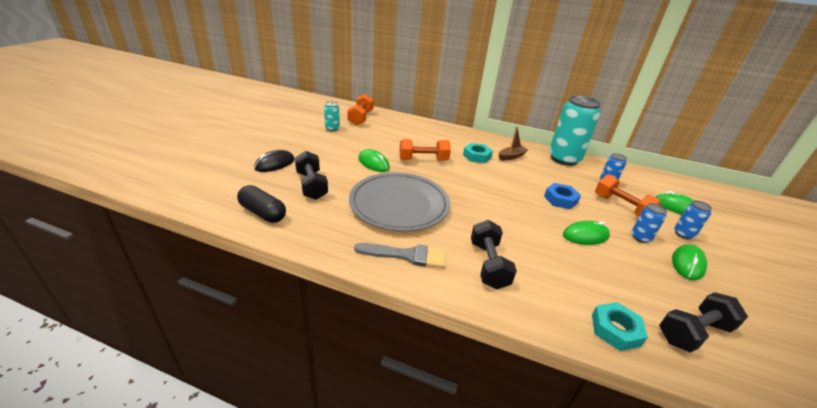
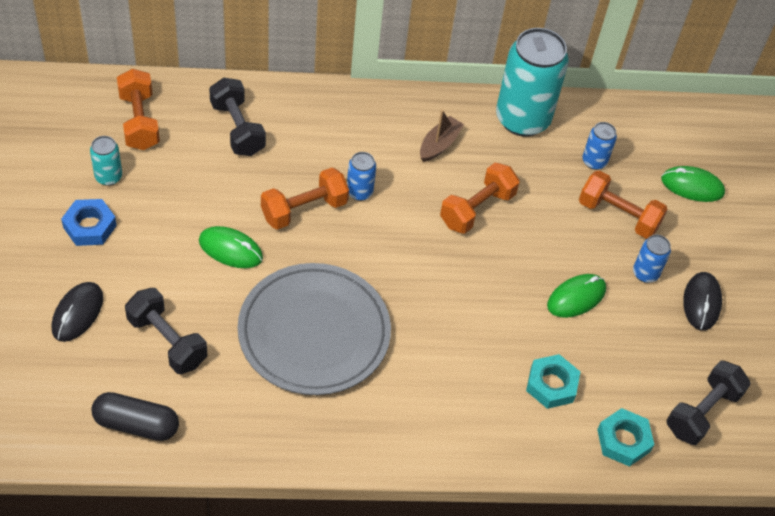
camera: 25 degrees left, 20 degrees up
(407, 255) = (365, 423): grey brush -> none
(477, 156) = (385, 165): turquoise nut -> turquoise nut (551, 385)
(488, 265) = (468, 399): black dumbbell -> black dumbbell (237, 129)
(526, 183) = (477, 209): none -> orange dumbbell
(560, 199) = (533, 231): blue nut -> blue nut (90, 226)
(683, 234) = (699, 244): blue can -> blue can (359, 192)
(687, 264) = (701, 303): green mouse -> black mouse

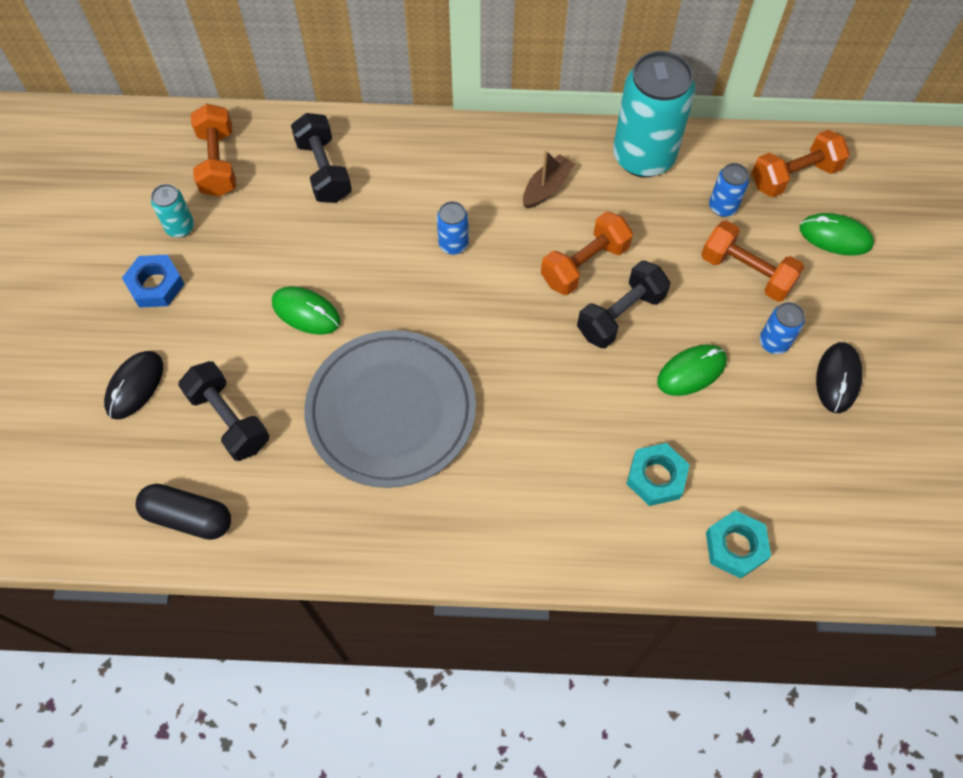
camera: 10 degrees right, 10 degrees up
(304, 210) = (390, 265): orange dumbbell -> orange dumbbell (794, 176)
(702, 412) = (830, 513): black dumbbell -> black dumbbell (620, 315)

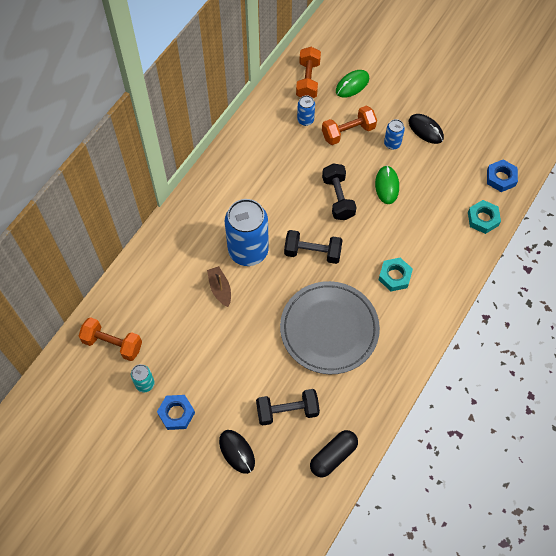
camera: 60 degrees left, 0 degrees up
(306, 312) = (244, 342): green mouse -> none
(324, 170) = (157, 291): black dumbbell -> black dumbbell (312, 252)
(453, 244) = (248, 251): blue can -> blue can, size x2.21
(547, 188) = (242, 189): brown boat -> brown boat (220, 289)
(584, 264) = (299, 198): orange dumbbell -> none
(643, 157) = (253, 136): turquoise can -> none
(656, 477) = (432, 231): turquoise nut -> turquoise nut (394, 276)
(836, 539) = (501, 178): none -> blue nut

